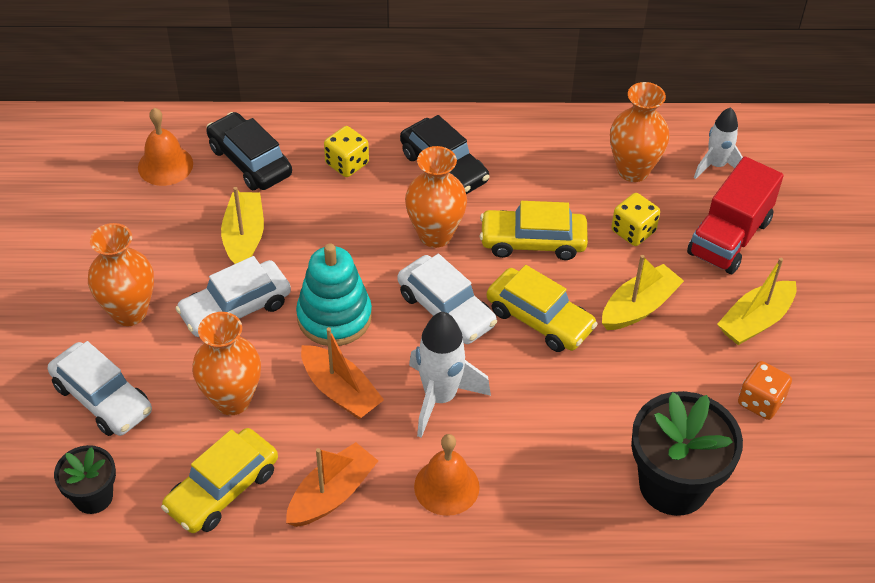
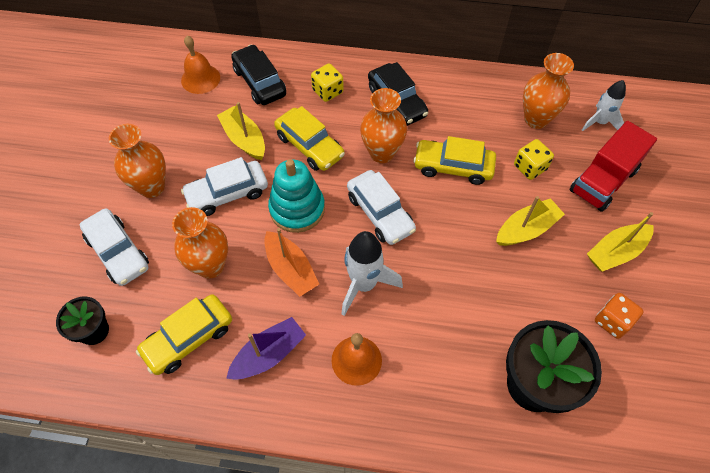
camera: 10 degrees right, 10 degrees up
(244, 237) = (244, 139): yellow boat -> yellow boat turned 45 degrees counterclockwise
(332, 494) = (268, 354): orange boat -> purple boat
(539, 319) = (449, 230): yellow car -> yellow car (309, 146)

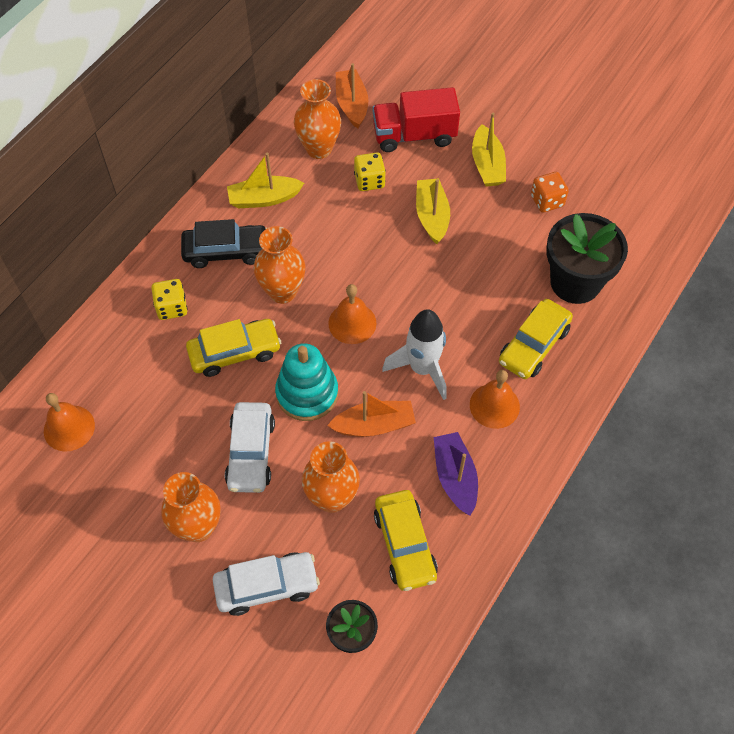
camera: 65 degrees left, 0 degrees up
(244, 139) = (188, 412): yellow boat -> yellow boat (264, 199)
(259, 82) = (115, 368): black car -> none
(380, 213) = (352, 323): white car -> orange bell
(453, 167) = (334, 240): yellow car -> yellow car (533, 345)
(599, 122) = (352, 104): white rocket -> orange boat
(603, 181) = (414, 135): red truck -> red truck turned 105 degrees clockwise

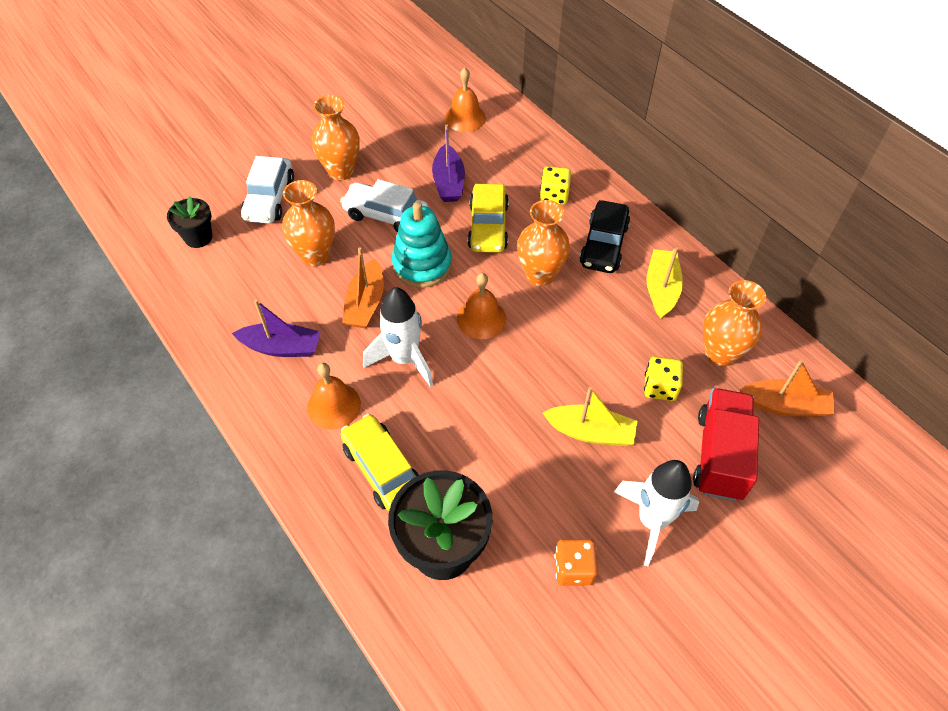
camera: 110 degrees right, 5 degrees down
(181, 409) = (448, 182): none -> purple boat
(405, 544) = (246, 291): yellow car -> none
(487, 165) = (652, 521): yellow boat -> white rocket

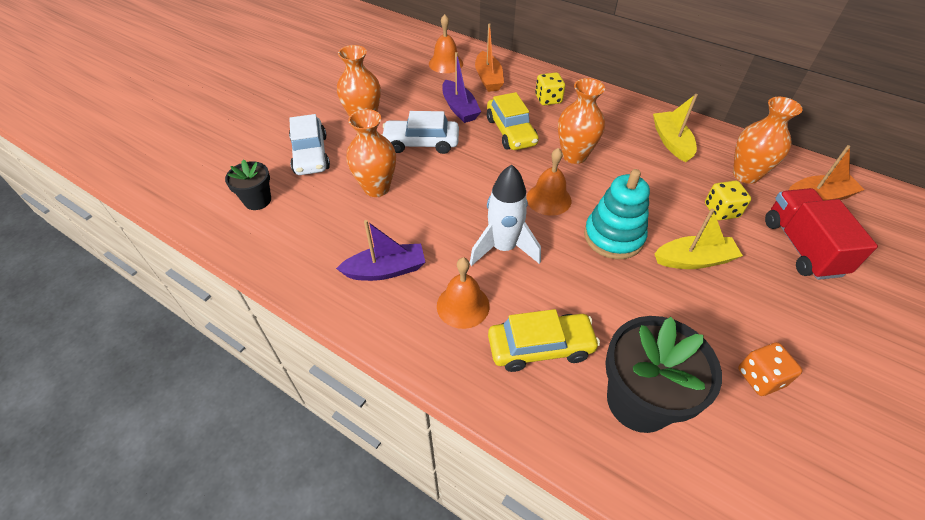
camera: 20 degrees left, 5 degrees down
(365, 303) = (443, 213): orange boat -> orange boat (488, 79)
(382, 469) = (540, 347): yellow car -> yellow car turned 135 degrees clockwise
(422, 265) = (474, 172): turquoise stacking toy -> turquoise stacking toy (613, 236)
(603, 245) = (608, 123): black car -> none
(652, 521) = (791, 315): white rocket -> none

